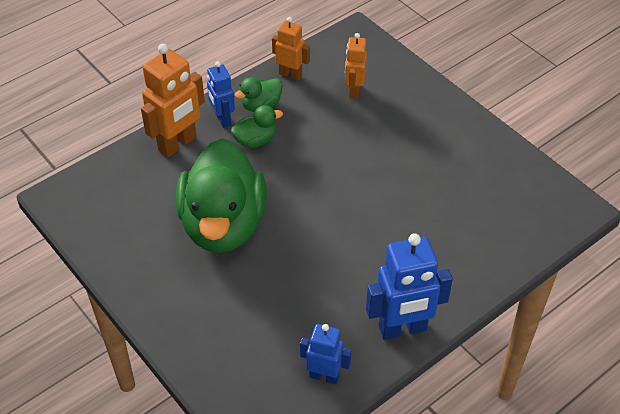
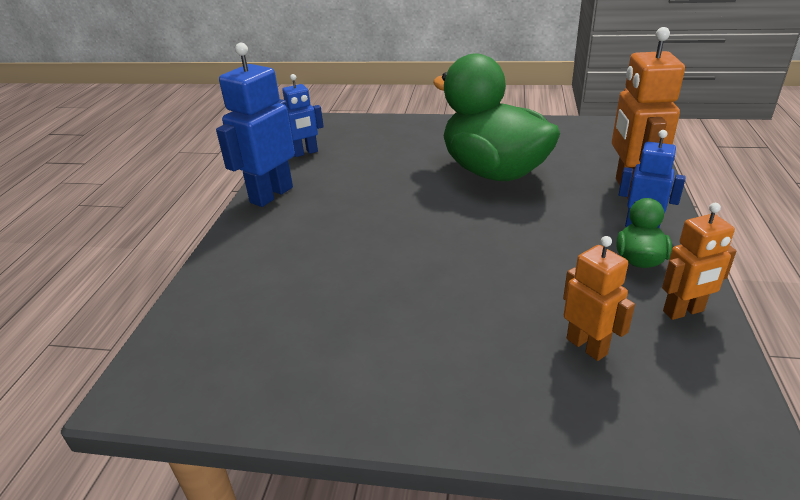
camera: 140 degrees right, 15 degrees down
(255, 140) = (580, 230): green duck -> none

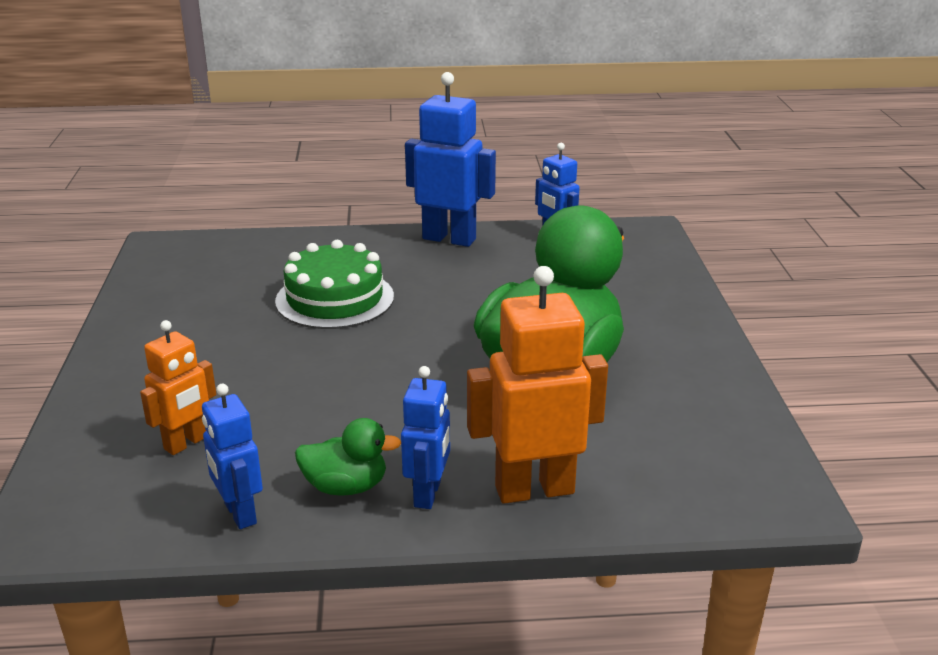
camera: 75 degrees right, 5 degrees down
(350, 257) = (335, 299): none -> green cake
(683, 311) = (239, 514): orange robot -> blue robot

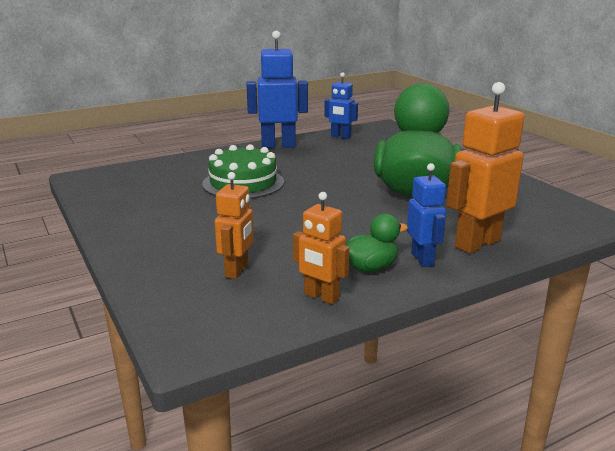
camera: 25 degrees left, 5 degrees down
(239, 514) = (321, 297): blue robot -> orange robot

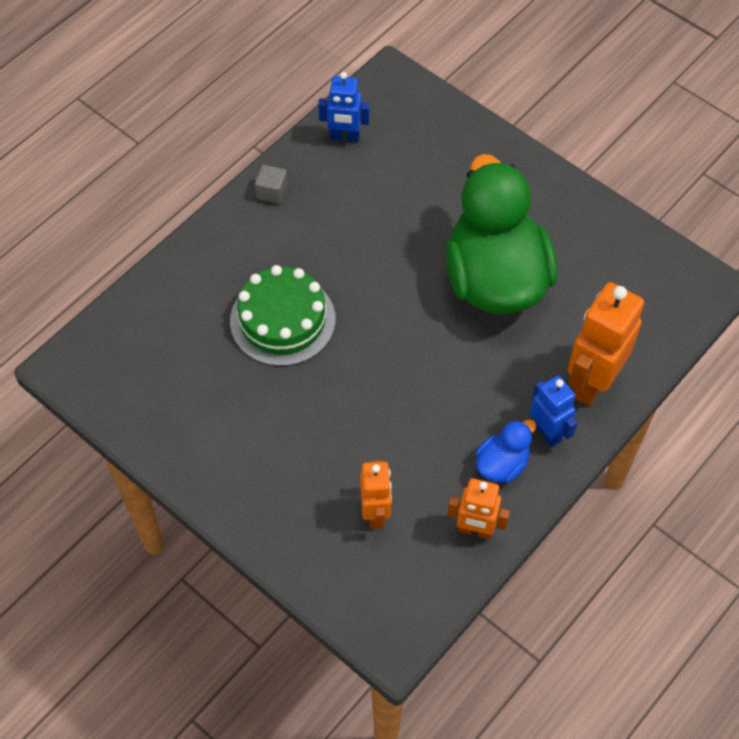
camera: 20 degrees left, 35 degrees up
(278, 145) = (272, 192): blue robot -> grey cube
(370, 267) = (502, 464): green duck -> blue duck

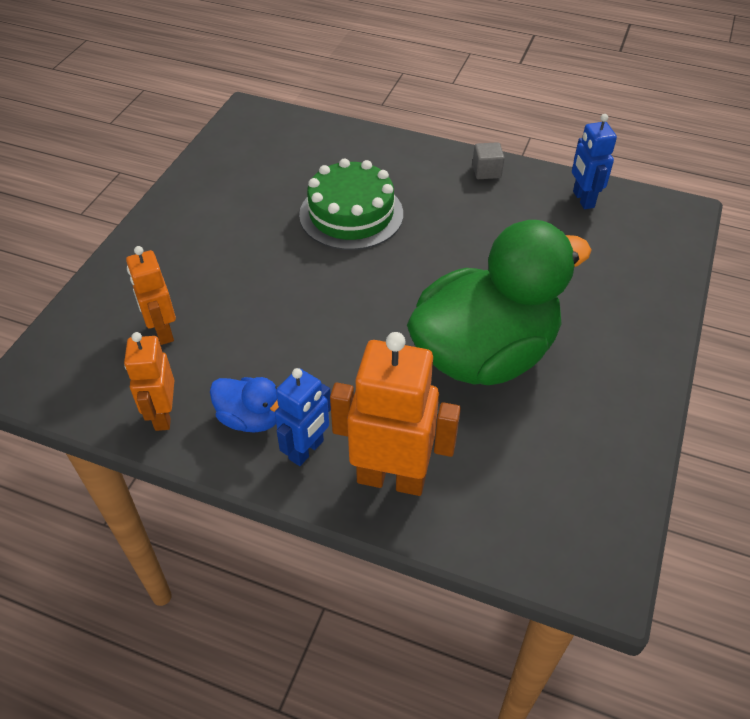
camera: 70 degrees right, 10 degrees down
(376, 513) = (162, 331): orange robot -> orange robot turned 90 degrees clockwise

